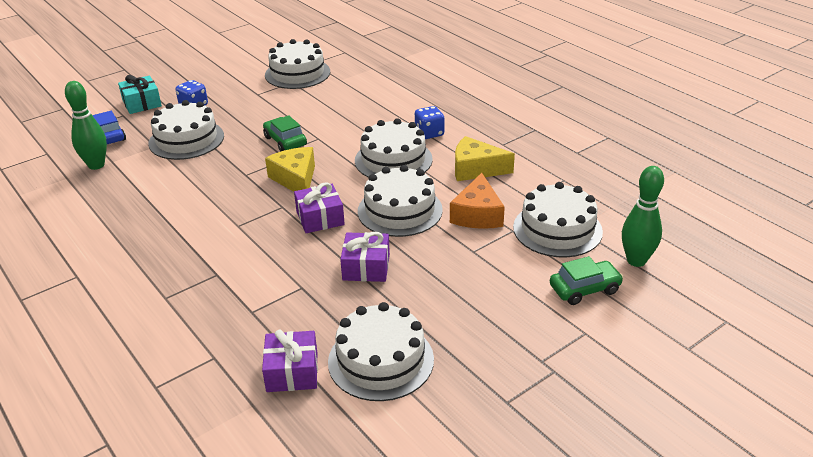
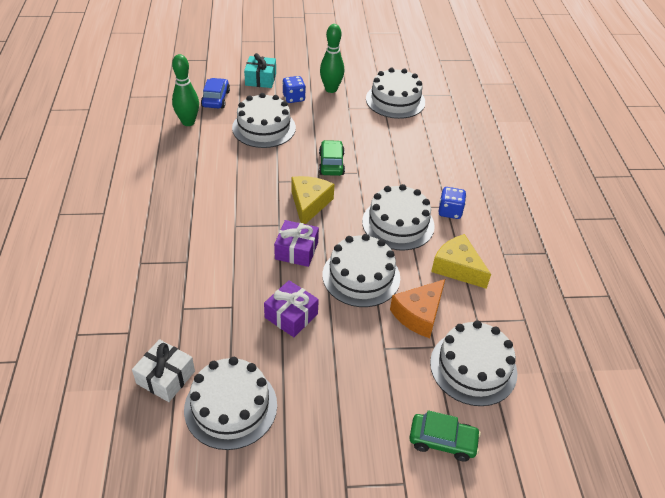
camera: 30 degrees right, 10 degrees up
(292, 372) = (165, 377): purple gift -> white gift
(636, 260) = (514, 440): green bowling pin -> green bowling pin (331, 89)

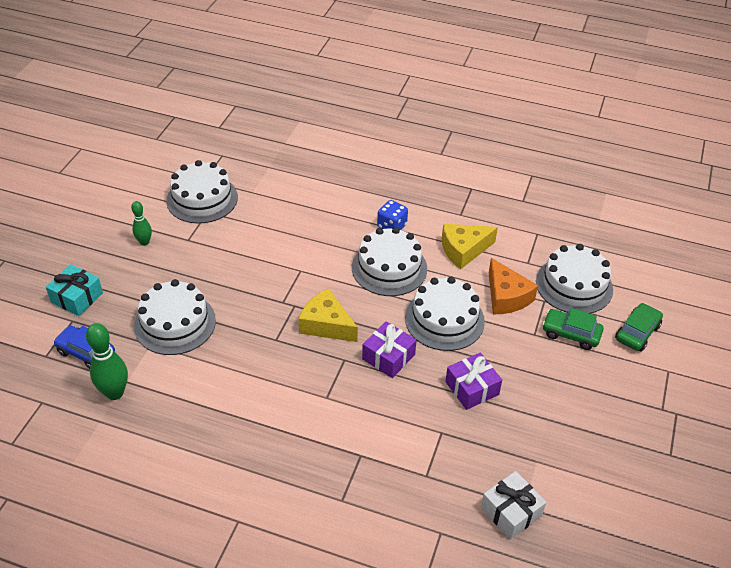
camera: 65 degrees left, 0 degrees up
(231, 406) = (562, 466): white cake -> none
(294, 98) = (137, 279): blue dice -> none
(331, 89) = (144, 242): green bowling pin -> green bowling pin, size x0.61
(331, 164) = (274, 286): green car -> green car (571, 334)

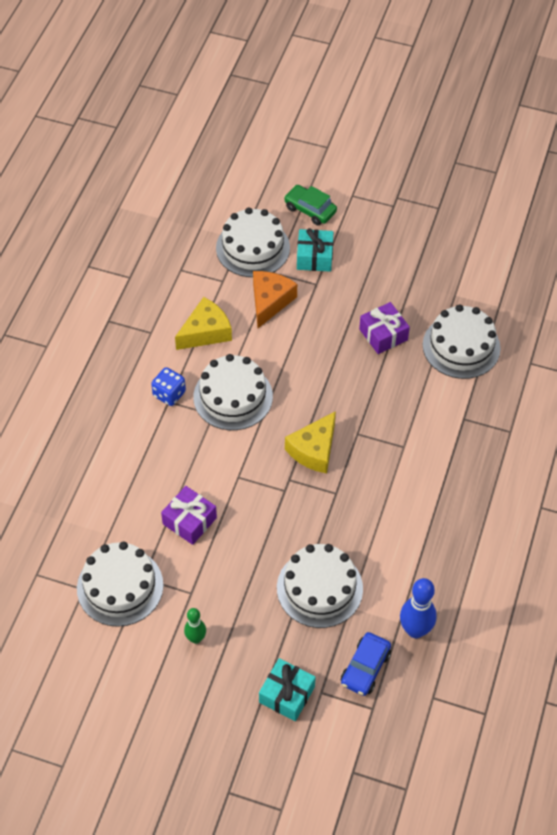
camera: 90 degrees left, 10 degrees up
(115, 393) = (415, 630): green bowling pin -> blue bowling pin
(388, 357) = (351, 397): purple gift -> purple gift (189, 521)
(444, 319) = (302, 352): white cake -> white cake (461, 346)
(463, 250) = (206, 332): yellow cheese -> yellow cheese turned 105 degrees counterclockwise
(506, 297) = (270, 301): orange cheese -> orange cheese turned 45 degrees counterclockwise
(511, 512) = (505, 315): white gift -> none
(571, 334) = (314, 257): green car -> turquoise gift

